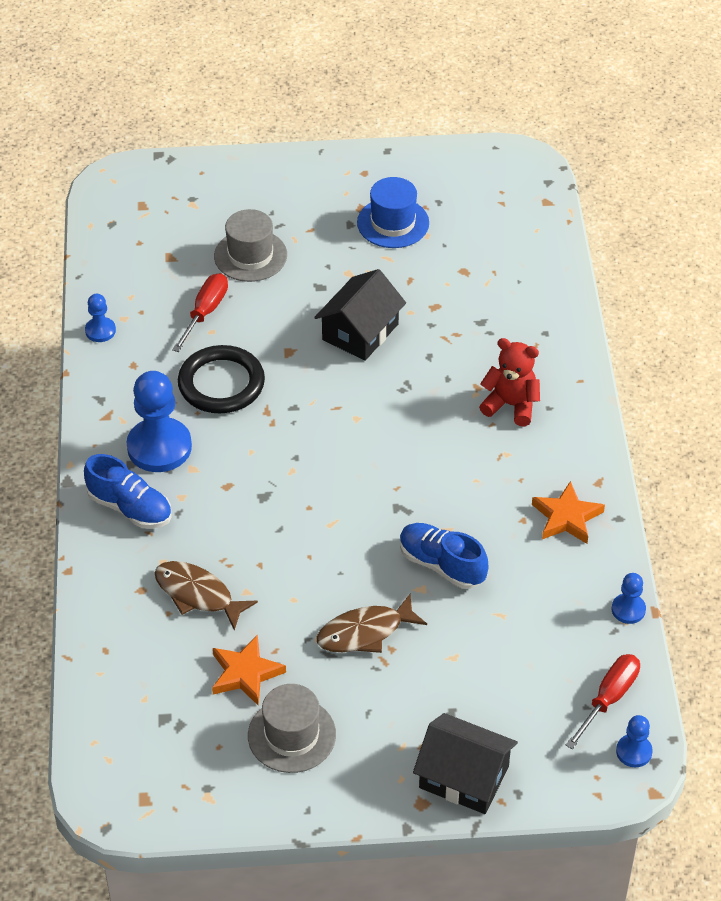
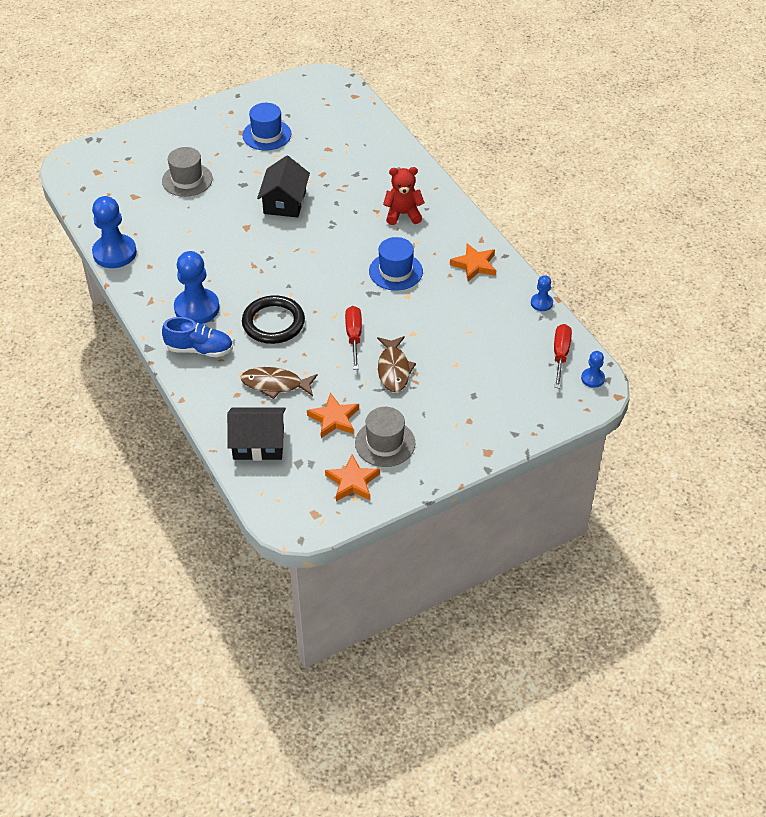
camera: 25 degrees left, 0 degrees up
(100, 331) = (114, 253): blue pawn -> blue pawn, size x2.02
(205, 312) = (178, 221): red screwdriver -> red screwdriver (354, 336)
(218, 773) = (352, 482): none -> orange star
(221, 384) = (214, 259): black ring -> black ring (273, 323)
(365, 632) = (393, 369): brown fish -> brown fish turned 45 degrees counterclockwise
(442, 565) = (417, 316): blue shoe -> none
(451, 488) = (395, 271): none -> blue hat
(464, 777) = (503, 428): black house -> black house (258, 443)

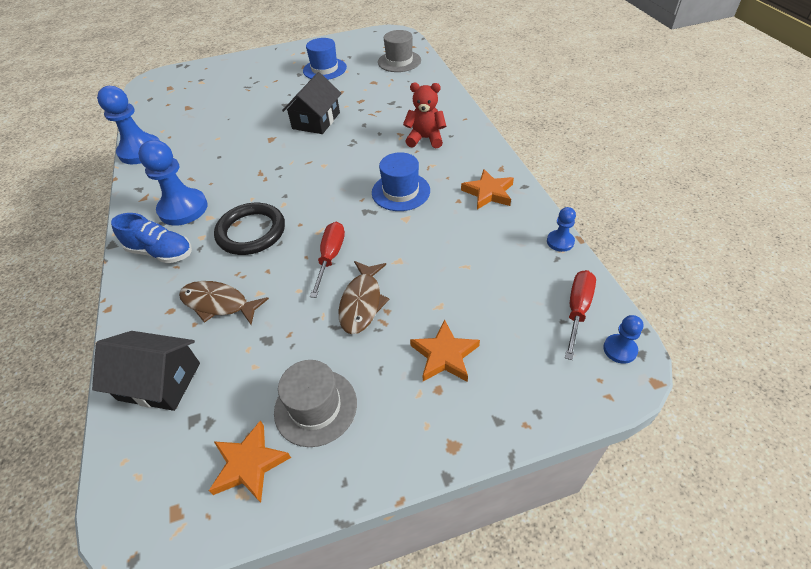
camera: 15 degrees right, 0 degrees up
(187, 180) = (239, 98): grey hat -> grey hat (399, 61)
(334, 419) = (265, 360): orange star -> orange star (444, 355)

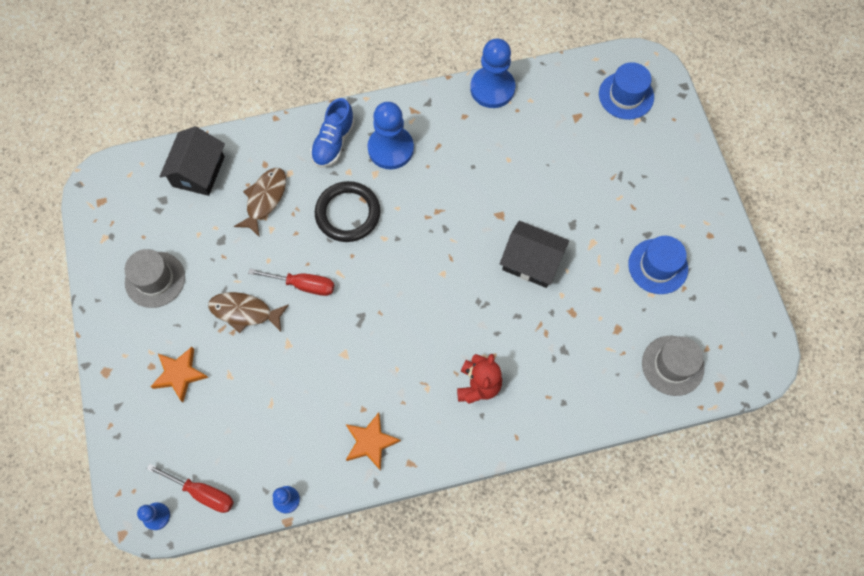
camera: 90 degrees right, 20 degrees up
(249, 464) = (122, 240): orange star -> none
(401, 191) = (386, 352): blue hat -> blue hat (626, 95)

